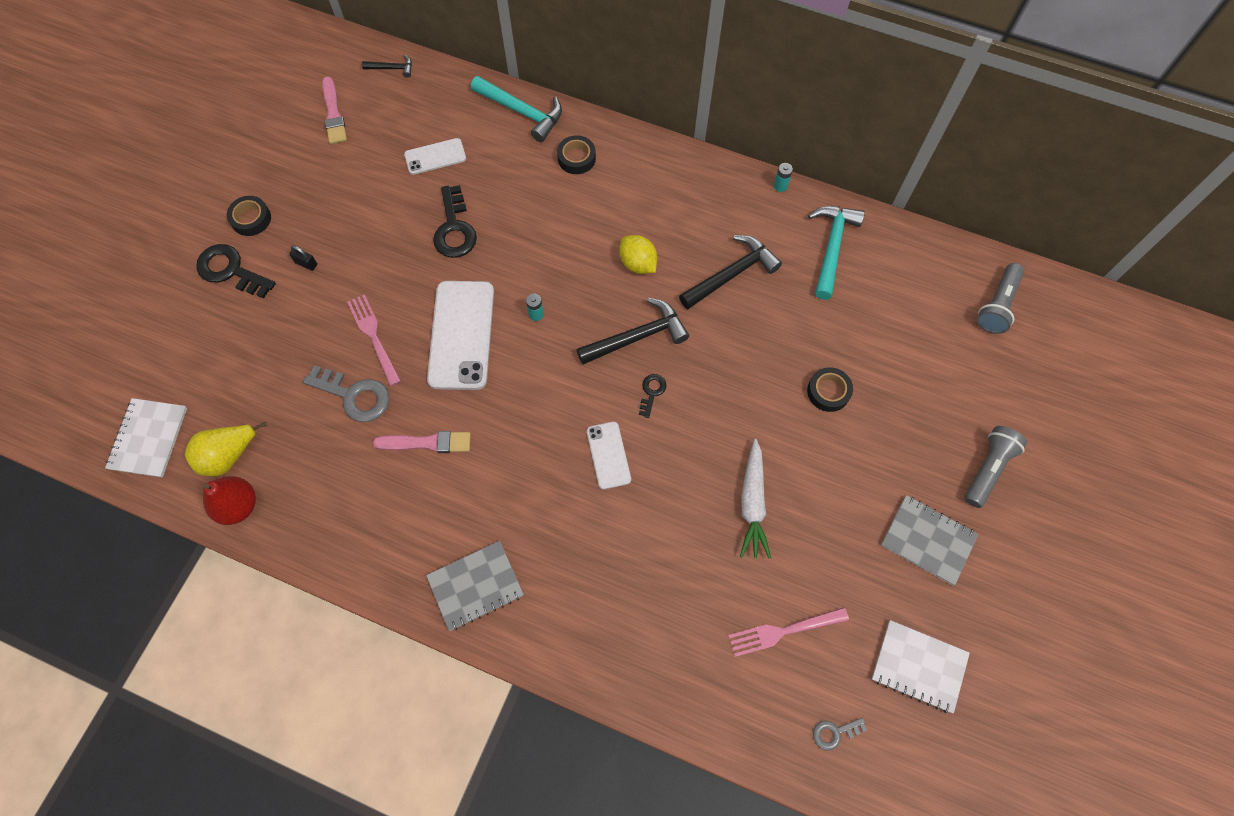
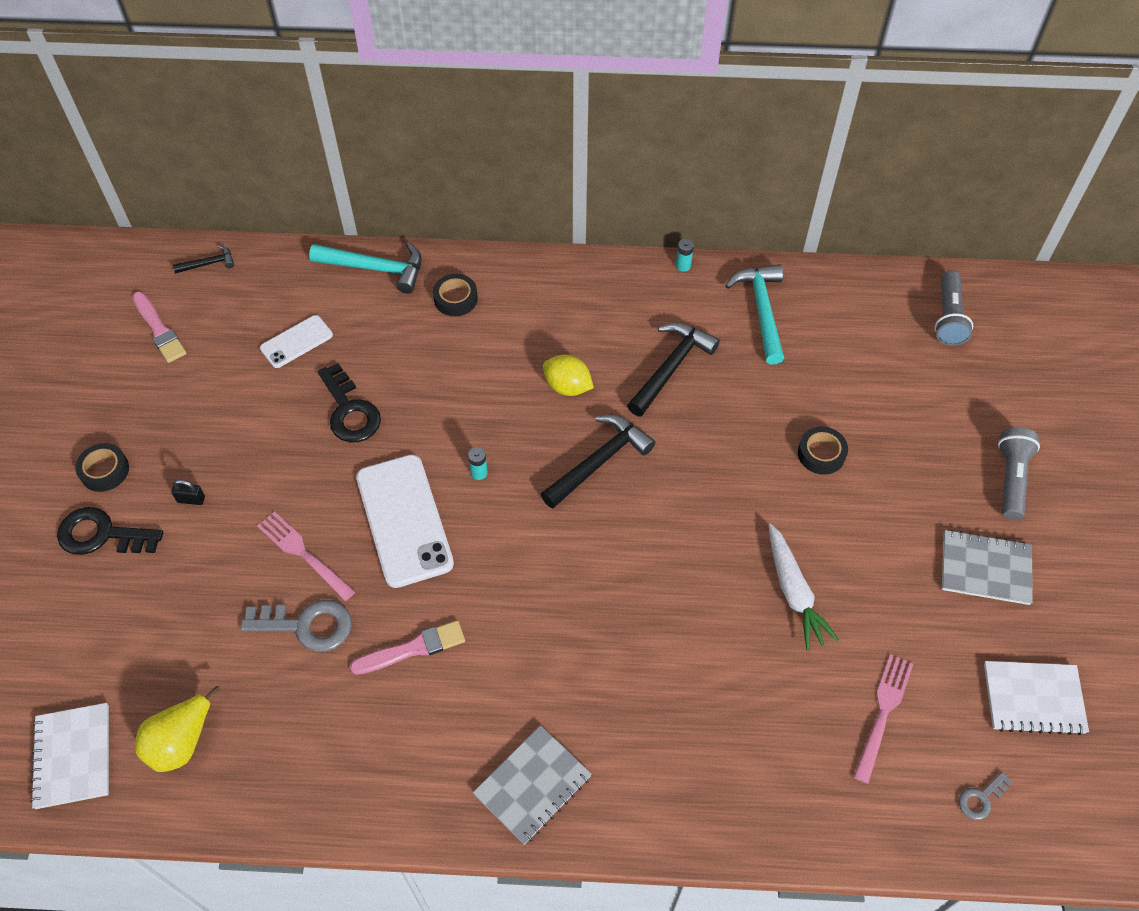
camera: 20 degrees left, 10 degrees down
(238, 506) = (216, 795): red pear -> none
(608, 455) = (620, 594): white phone -> none
(652, 392) = (639, 513): black key -> none
(783, 631) = (883, 713): pink fork -> pink fork turned 150 degrees clockwise

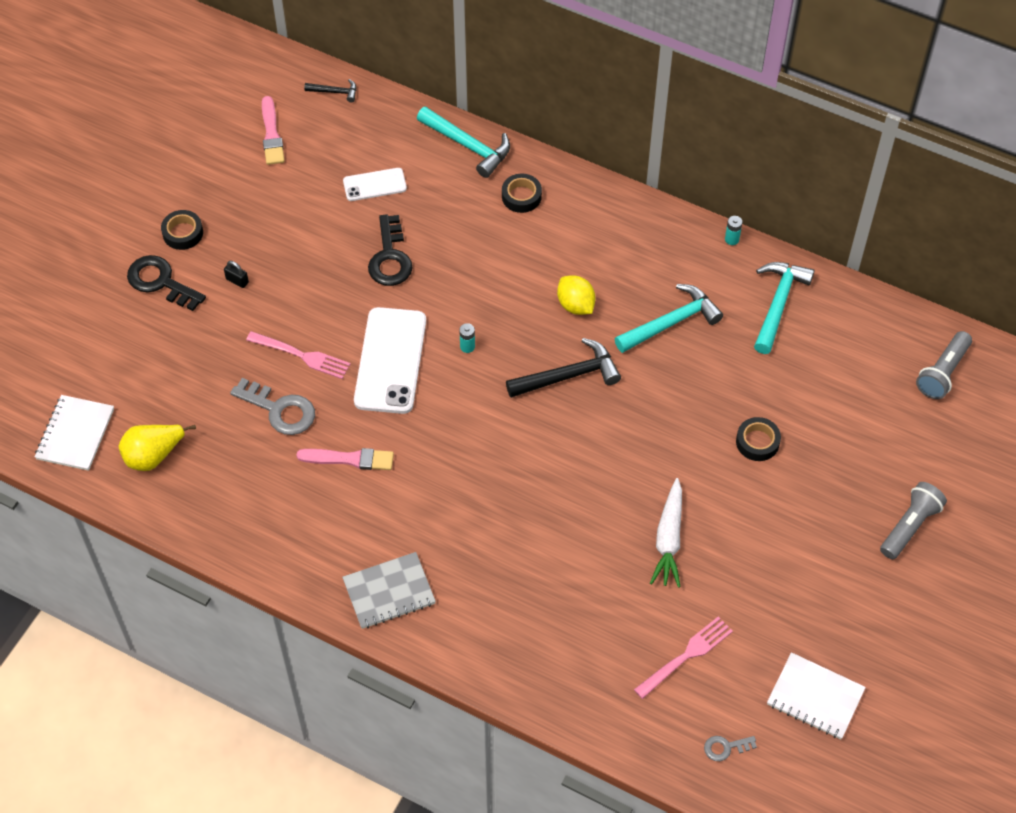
camera: 25 degrees right, 0 degrees up
(303, 554) = (302, 355): pink fork -> pink fork turned 135 degrees clockwise
(671, 367) = (671, 322): black hammer -> turquoise hammer
(985, 569) = (840, 586): grey notebook -> none

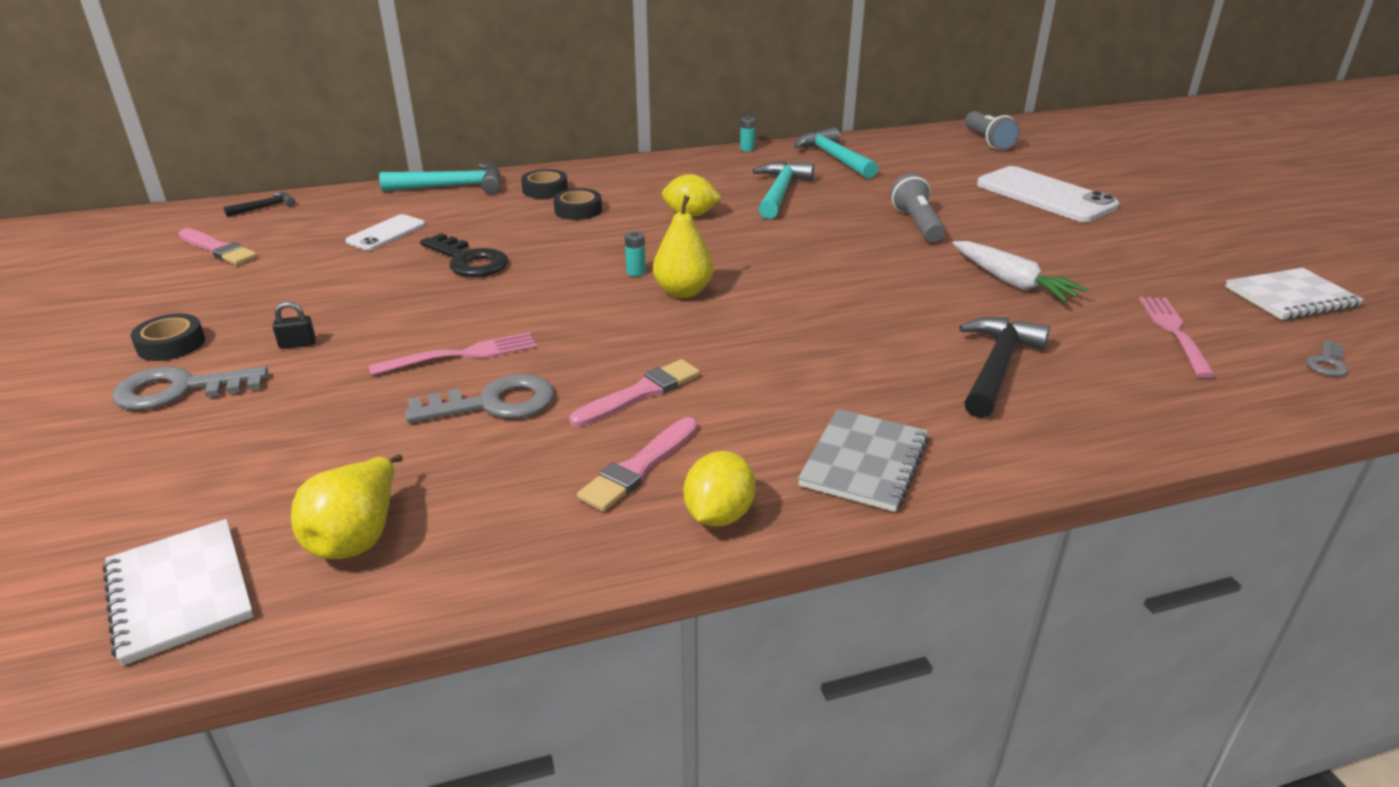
camera: 45 degrees left, 25 degrees down
(160, 282) = (179, 390): black key -> grey key
(293, 566) = (719, 515): none -> yellow lemon
(294, 509) = (639, 467): none -> pink brush
(390, 361) = (572, 313): white phone -> white phone (1045, 195)
(470, 389) = (683, 292): none -> yellow pear
(569, 375) = (755, 246): black hammer -> black hammer (996, 367)
(757, 442) = (956, 211): black tape -> black tape (578, 210)
(909, 526) = (1124, 197): grey flashlight -> grey flashlight (917, 224)

